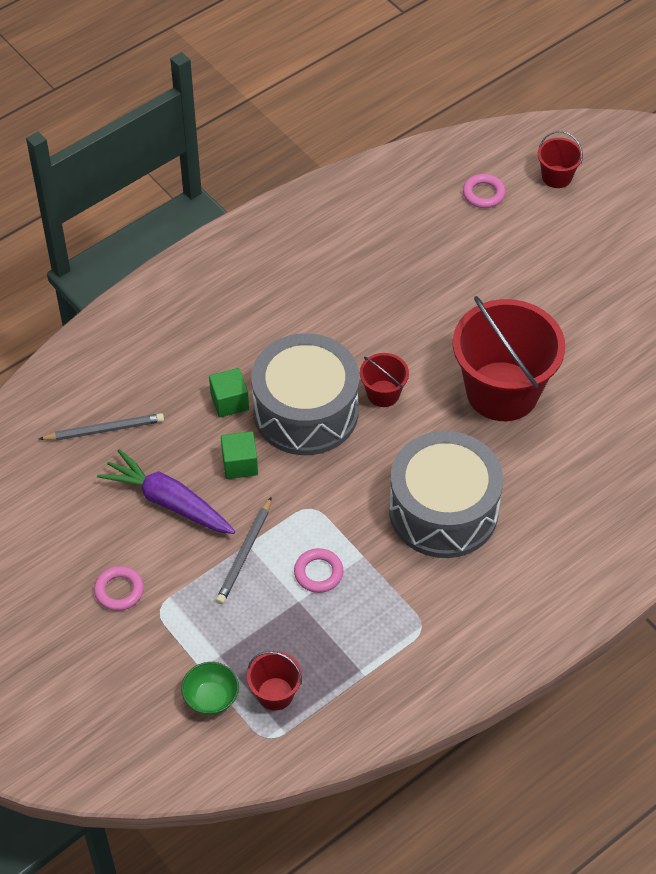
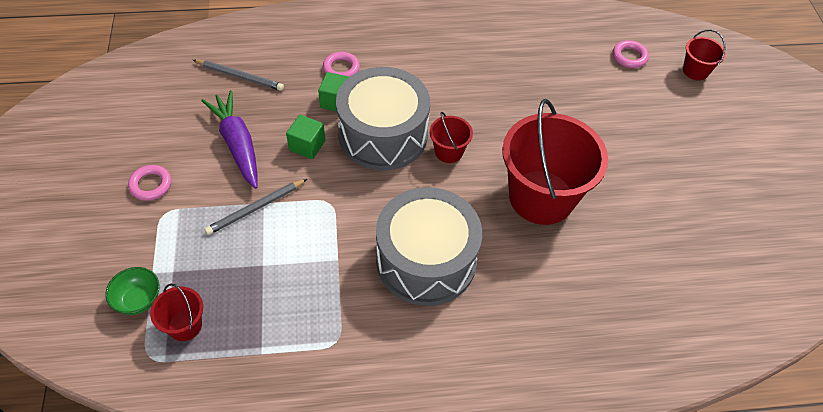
camera: 30 degrees right, 0 degrees up
(318, 573) = (295, 253): pink ring -> pink ring (341, 69)

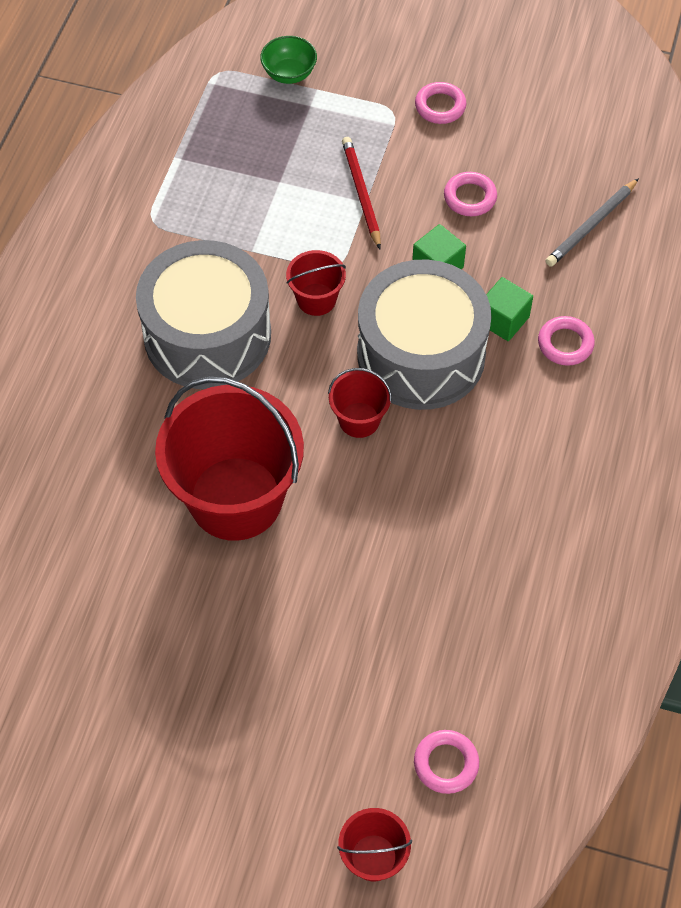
camera: 115 degrees right, 5 degrees up
(185, 325) = (239, 104): red bucket -> red bucket (316, 299)
(237, 144) = (470, 197): purple carrot -> pink ring
(256, 208) = (361, 194): grey pencil -> red pencil

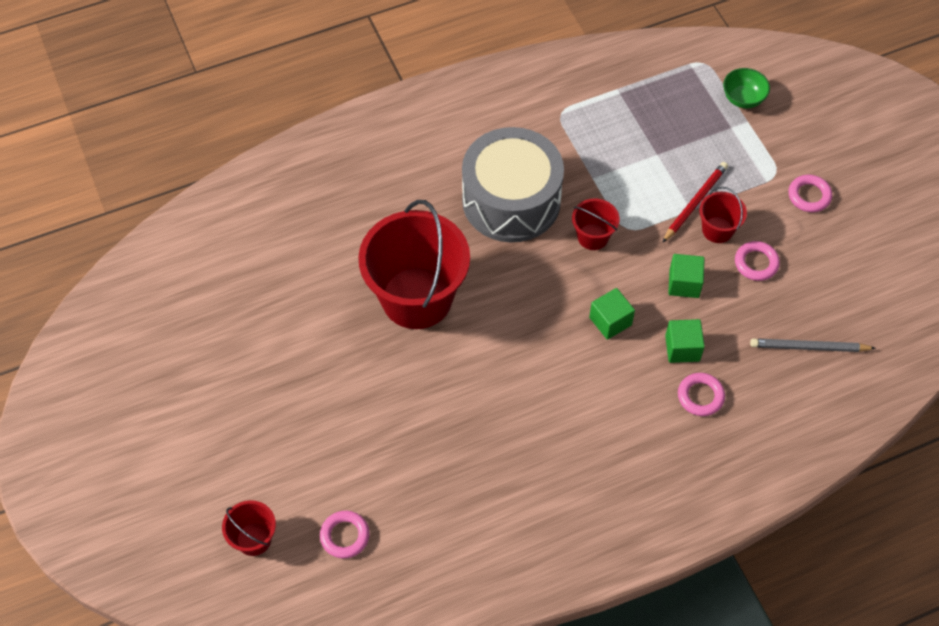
camera: 50 degrees right, 0 degrees up
(359, 420) = (531, 322): red bucket -> red bucket (717, 230)
(421, 354) = (610, 321): grey drum -> green cube

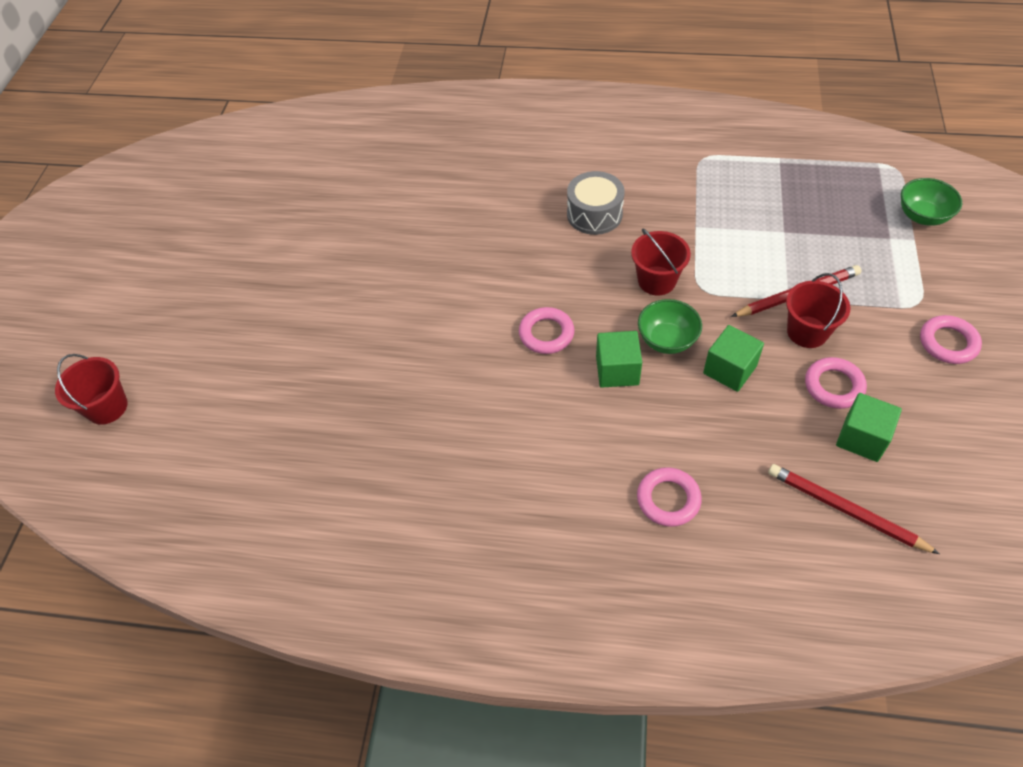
camera: 35 degrees right, 5 degrees down
(345, 536) = (186, 449): pink ring -> pink ring (546, 334)
(416, 298) = (434, 261): red bucket -> none
(511, 200) = (594, 214): grey drum -> grey drum, size x0.49
(629, 281) = (667, 340): none -> green bowl
(682, 348) = (681, 436): green cube -> green cube (862, 438)
(809, 347) = (846, 510): grey pencil -> red pencil

